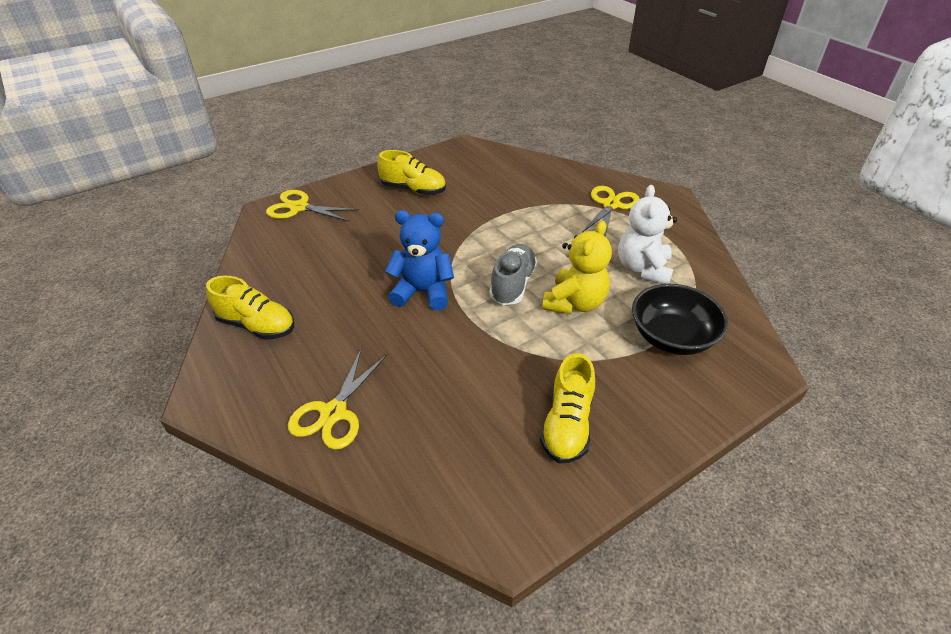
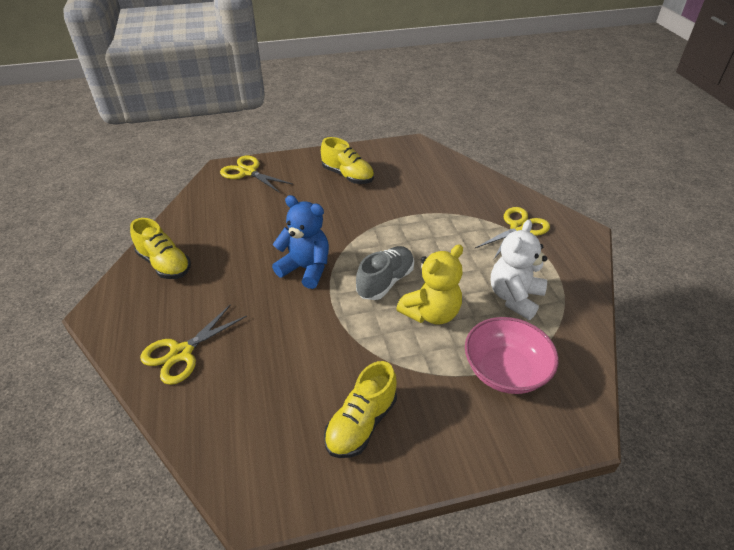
camera: 20 degrees right, 0 degrees up
(672, 337) = (505, 371): black bowl -> pink bowl

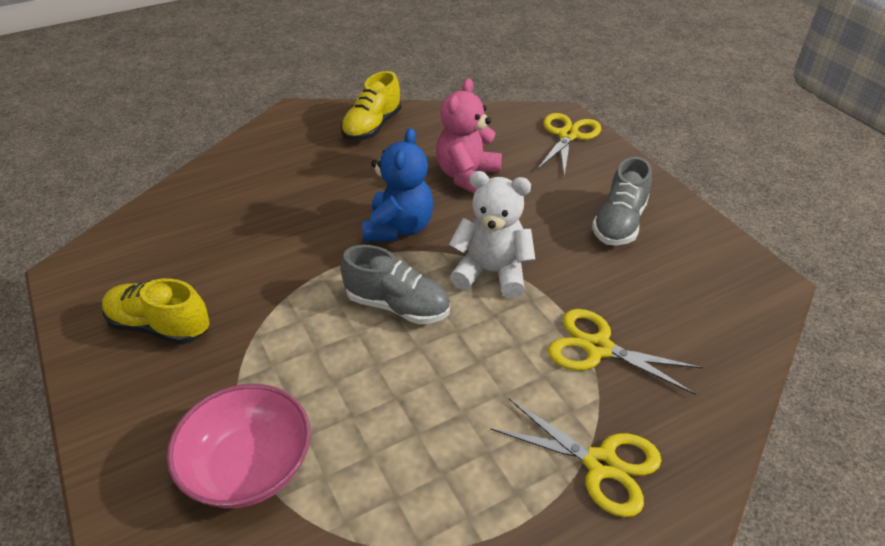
camera: 75 degrees right, 0 degrees up
(181, 353) = (249, 174): yellow scissors -> yellow scissors (598, 348)
(265, 225) = (467, 176): none -> pink teddy bear
(348, 176) = (619, 223): yellow shoe -> grey shoe
(431, 313) = (347, 365): yellow teddy bear -> none
(514, 297) = (407, 469): white teddy bear -> white teddy bear (492, 272)

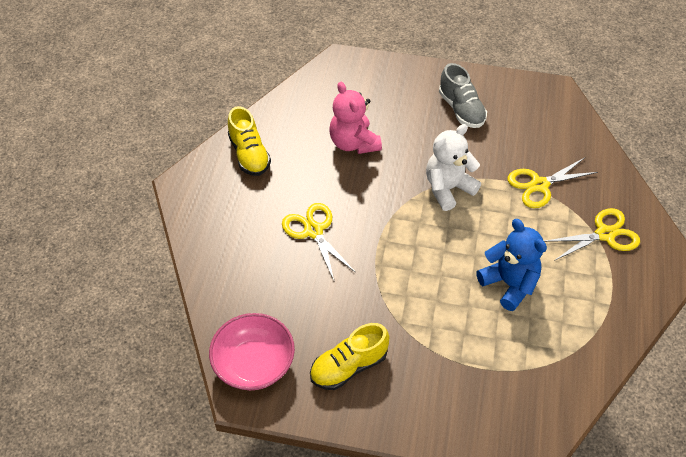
camera: 50 degrees left, 10 degrees up
(249, 466) = (495, 372): pink bowl -> pink bowl (254, 364)
(397, 306) = (436, 245): grey shoe -> none
(399, 228) = (369, 205): blue teddy bear -> blue teddy bear (509, 284)
(568, 135) = (363, 72): yellow scissors -> yellow scissors (313, 231)

